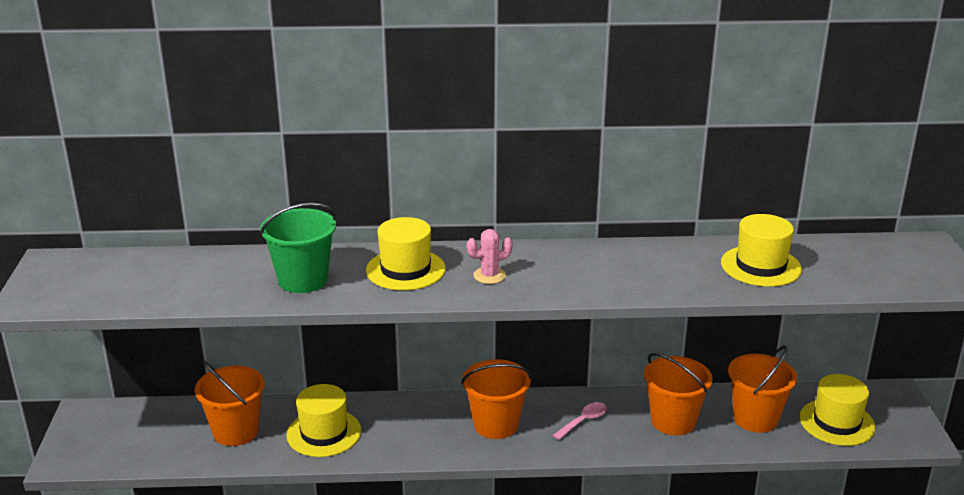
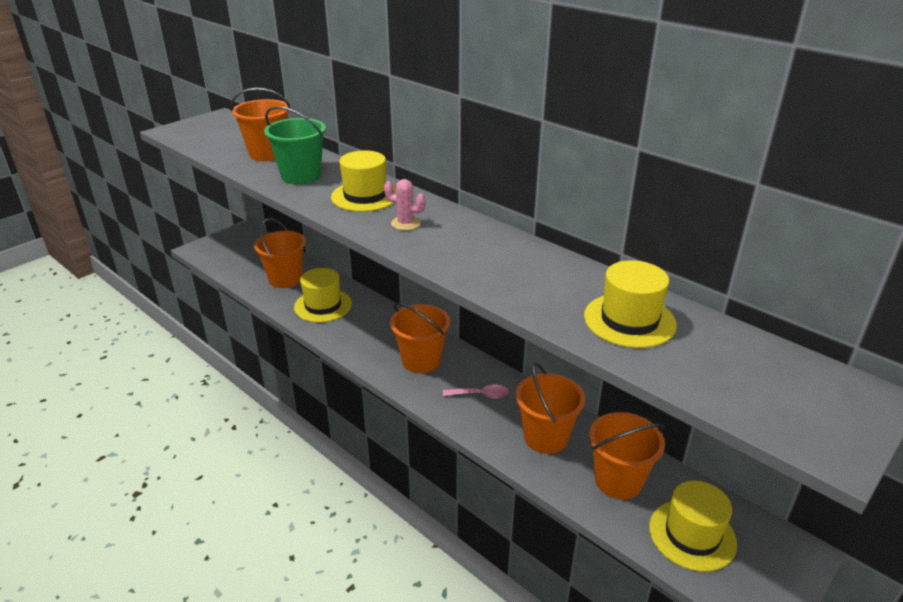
camera: 45 degrees right, 5 degrees up
(215, 275) = (268, 154): none -> orange bucket

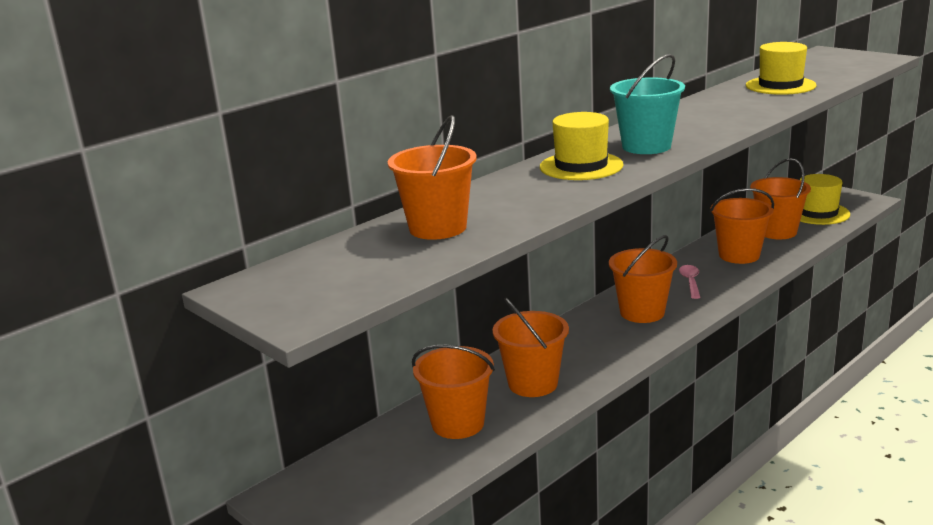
camera: 85 degrees left, 10 degrees down
(301, 176) = (521, 200): green bucket -> none
(323, 305) = (533, 383): yellow hat -> orange bucket
(405, 223) = (646, 146): pink cactus -> turquoise bucket

